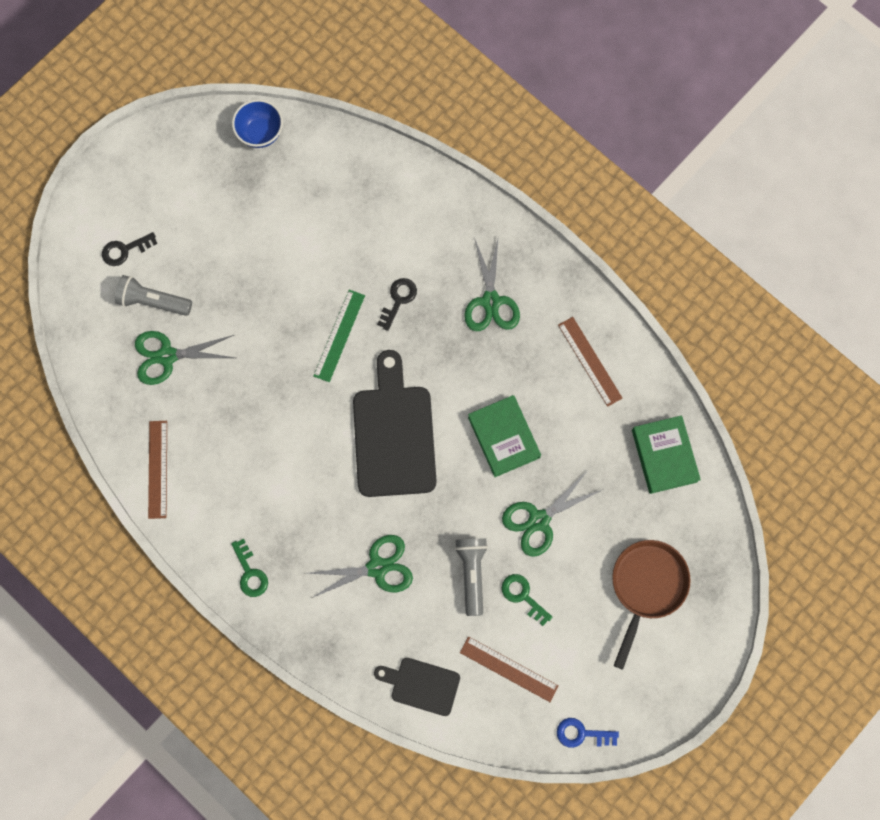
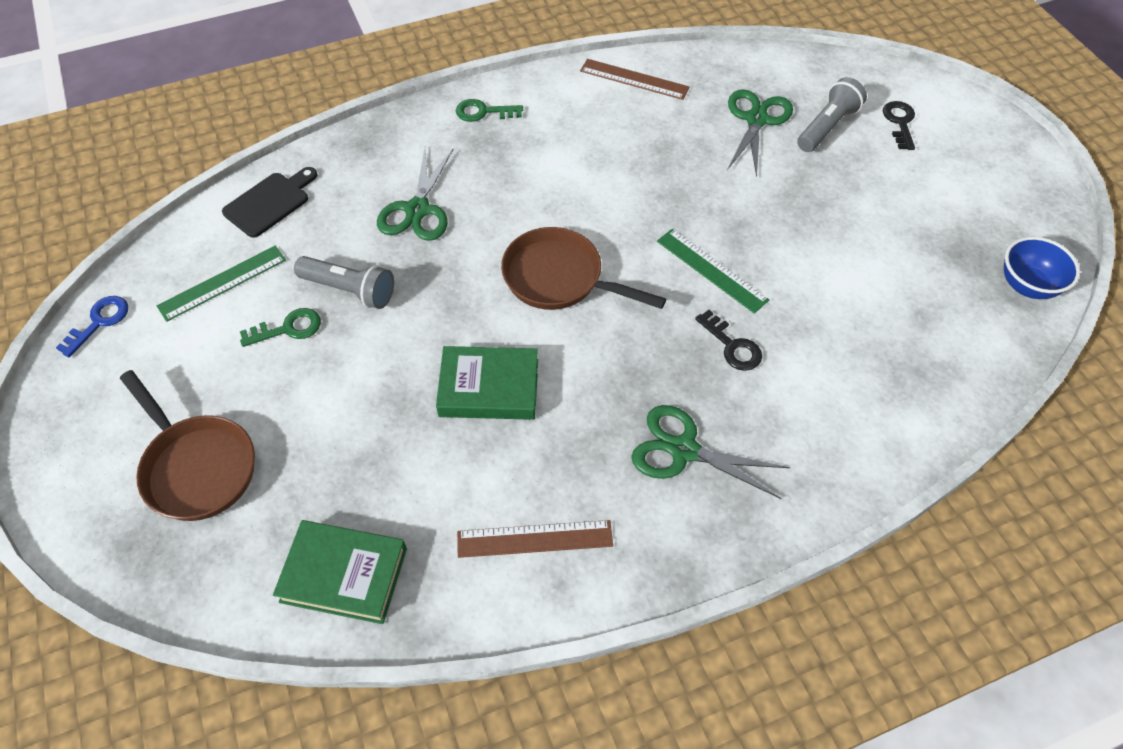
camera: 115 degrees right, 20 degrees down
(394, 434) = (559, 278): black cutting board -> brown pan
(509, 669) = (222, 283): brown ruler -> green ruler
(539, 520) = (362, 382): green scissors -> none

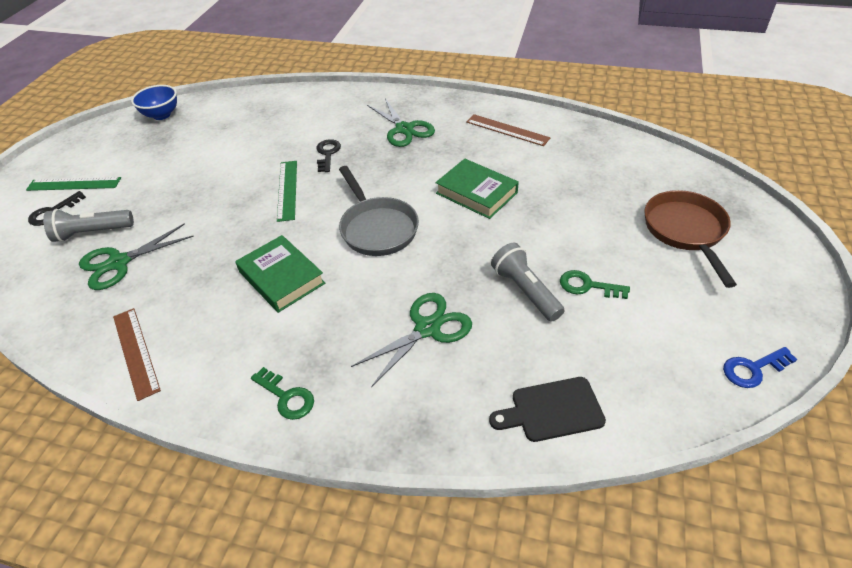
camera: 140 degrees left, 10 degrees down
(222, 283) = (628, 349): green ruler -> green ruler (74, 184)
(344, 575) = (613, 154): green book -> green book (281, 278)
(559, 278) = (377, 228): brown pan -> grey pan

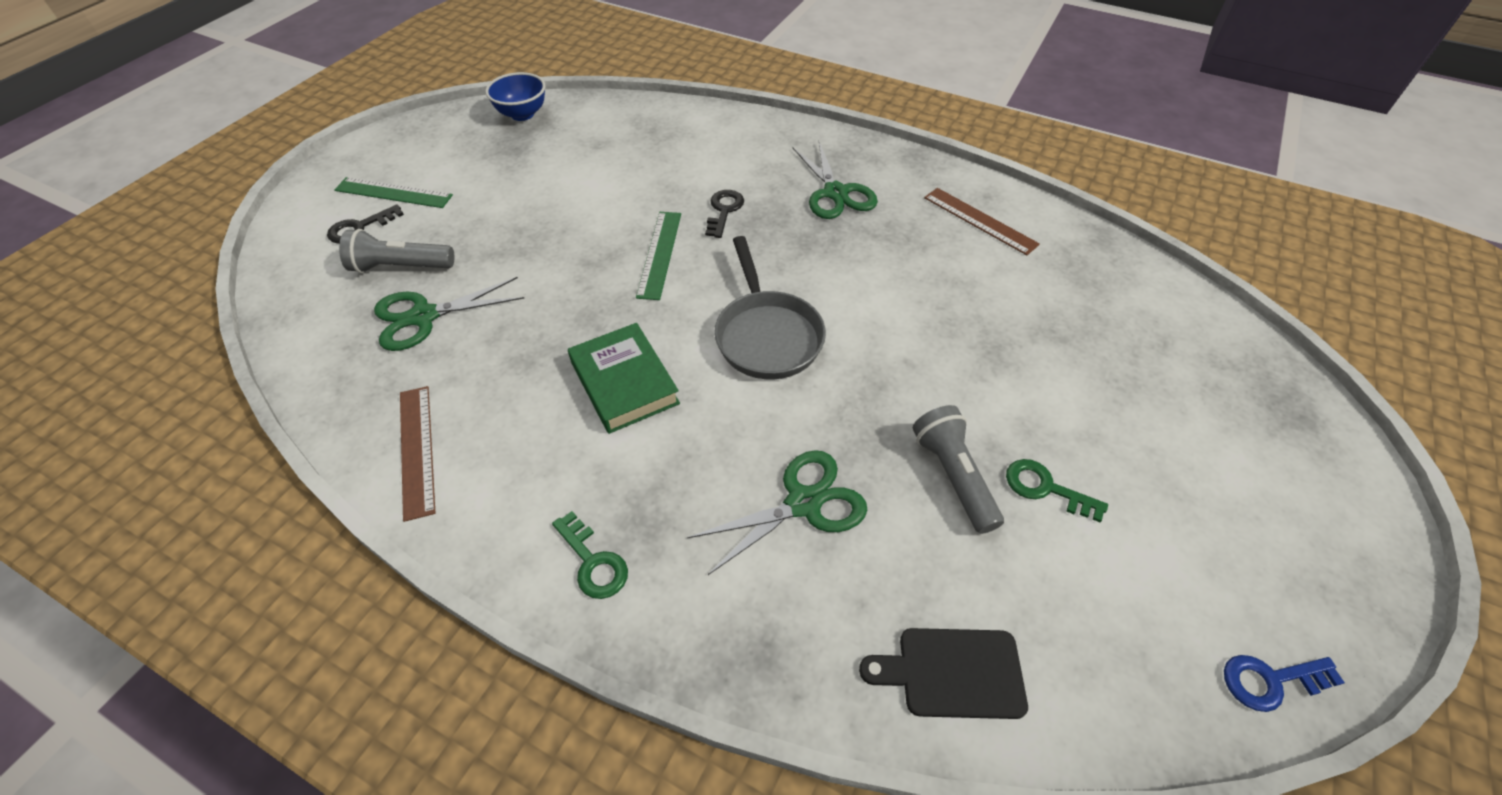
camera: 10 degrees right, 5 degrees up
(476, 193) = (915, 309): green book -> none
(685, 231) = (1211, 432): brown pan -> none

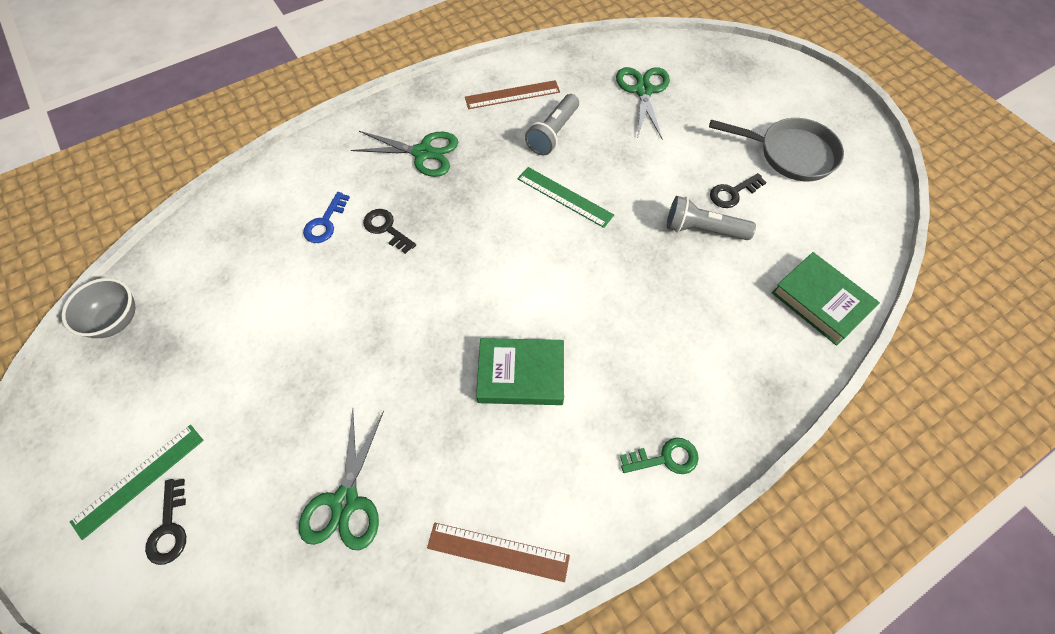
camera: 60 degrees left, 10 degrees up
(400, 267) = (261, 504): grey flashlight -> grey flashlight (553, 133)
(522, 114) = (116, 321): blue bowl -> grey bowl
(660, 254) = (402, 293): green ruler -> green ruler (565, 196)
(767, 336) = (534, 265): grey pan -> grey pan (791, 154)
(803, 503) = (682, 315): green scissors -> green scissors (643, 91)
(953, 672) = (820, 301): black cutting board -> green book
(1046, 488) = (733, 193): green key -> black key
(1271, 681) = (875, 177): blue key -> blue key (325, 222)

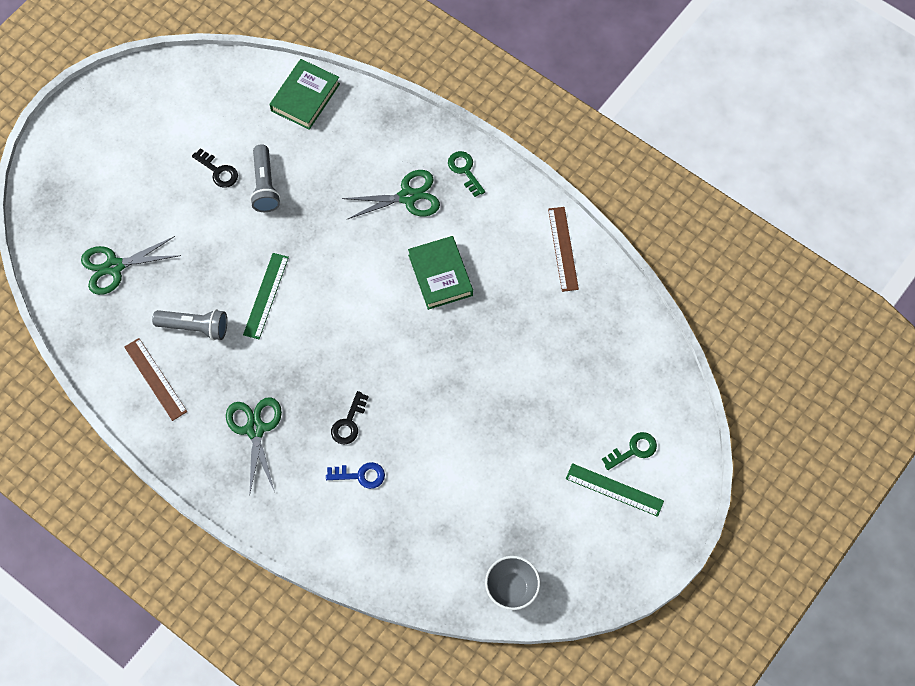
camera: 110 degrees left, 5 degrees up
(169, 527) = (633, 450): black key -> green key
(345, 501) = (572, 350): green scissors -> green scissors (407, 197)
(791, 154) = (159, 135): grey pan -> none

